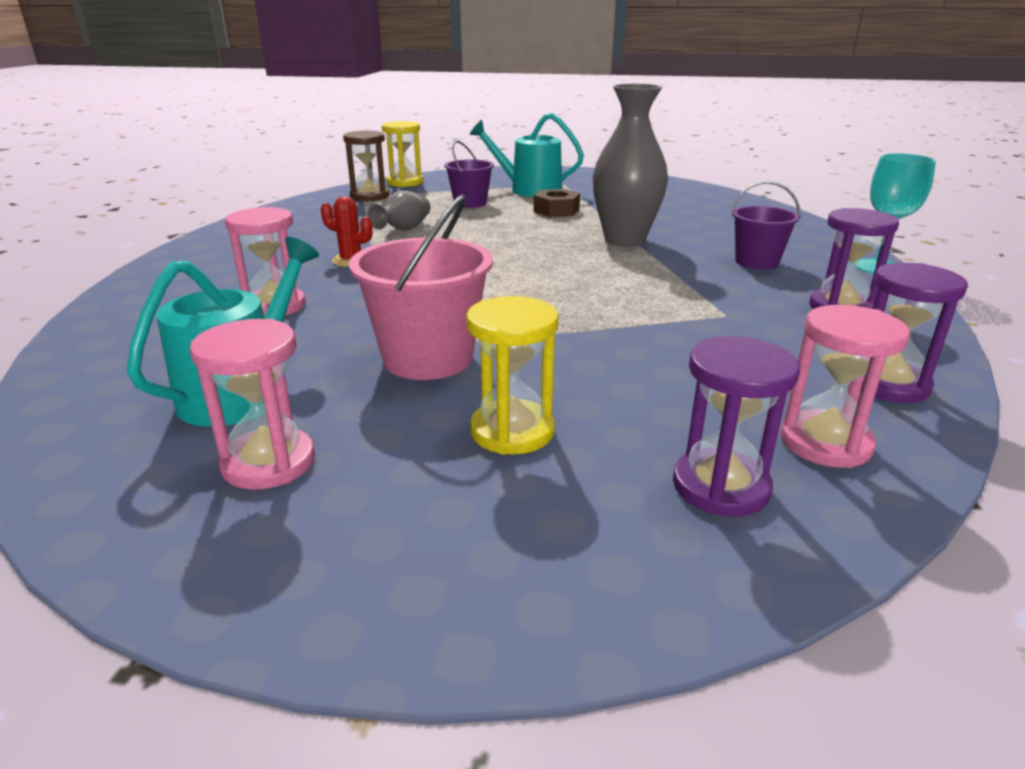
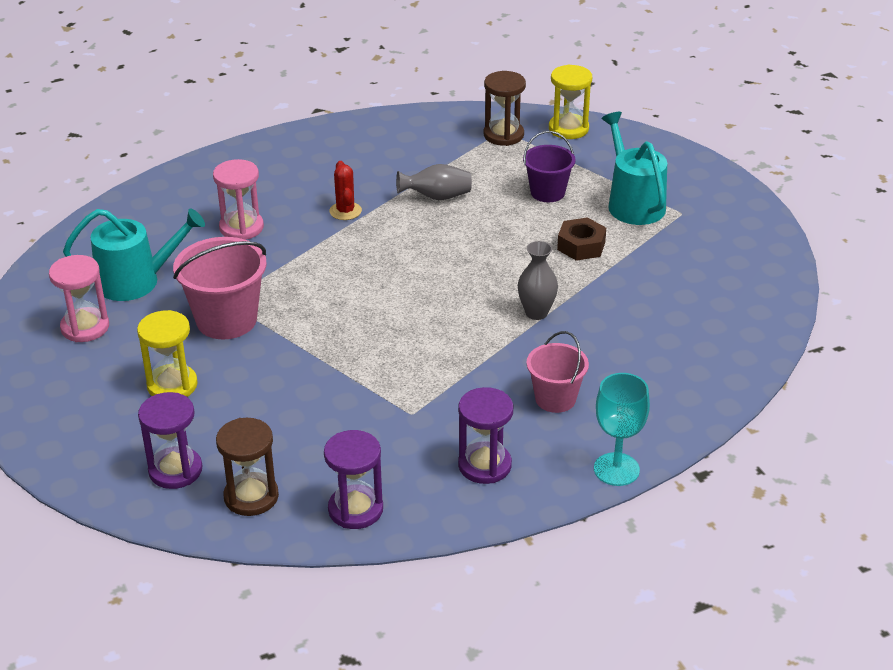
camera: 55 degrees right, 10 degrees up
(624, 240) = (536, 313): grey vase -> grey vase, size x0.56
(756, 262) = (555, 399): purple bucket -> pink bucket
(825, 443) = (251, 497): pink hourglass -> brown hourglass

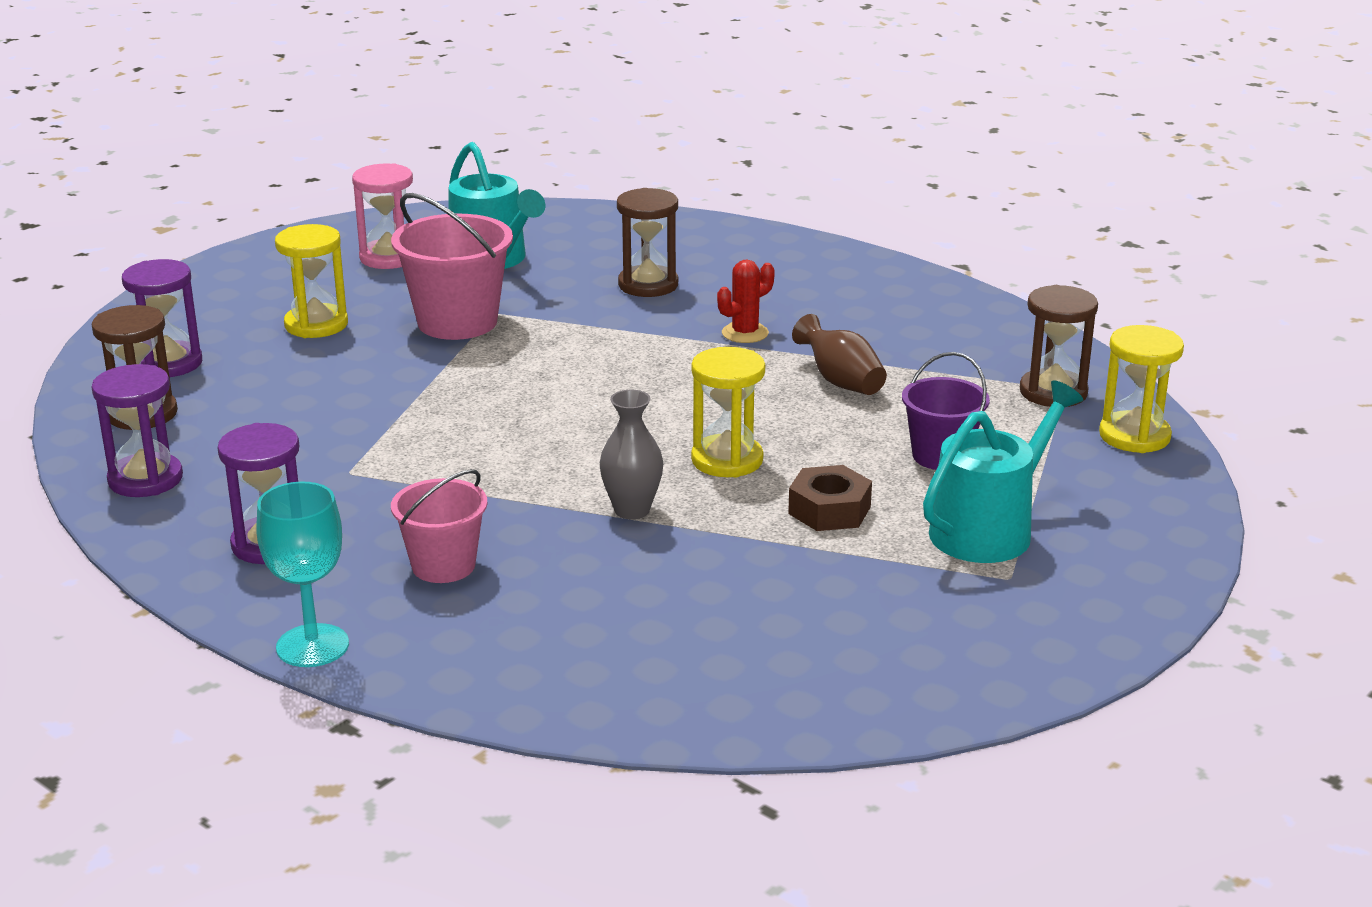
camera: 65 degrees right, 10 degrees down
(241, 228) = (648, 285): pink hourglass -> brown hourglass
(437, 197) = (841, 381): grey vase -> brown vase
(501, 263) = (727, 460): none -> yellow hourglass

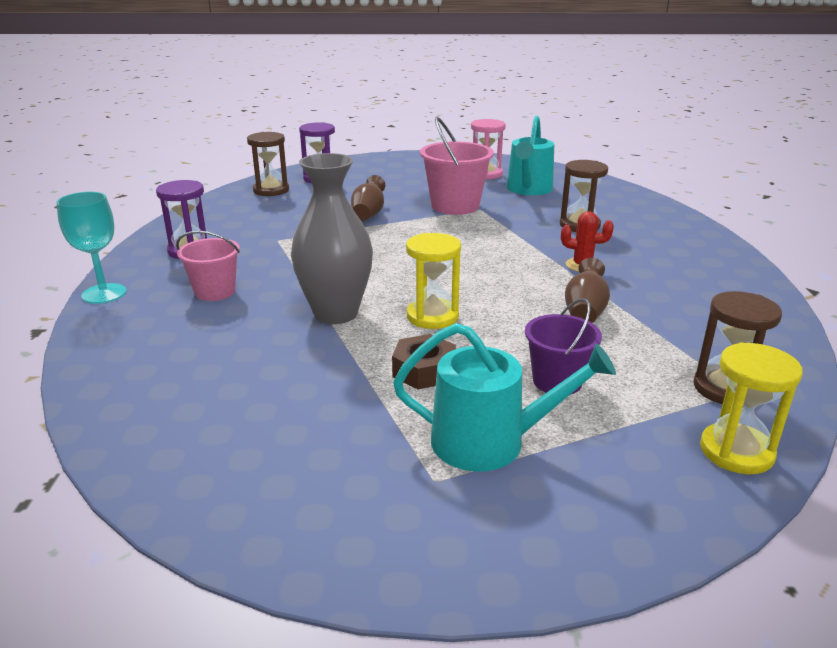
camera: 50 degrees right, 0 degrees up
(145, 479) = (217, 210): purple hourglass -> none
(316, 325) = (399, 186): yellow hourglass -> none
(377, 383) = (368, 214): none -> brown vase
(632, 510) = (336, 313): grey vase -> grey vase, size x1.79

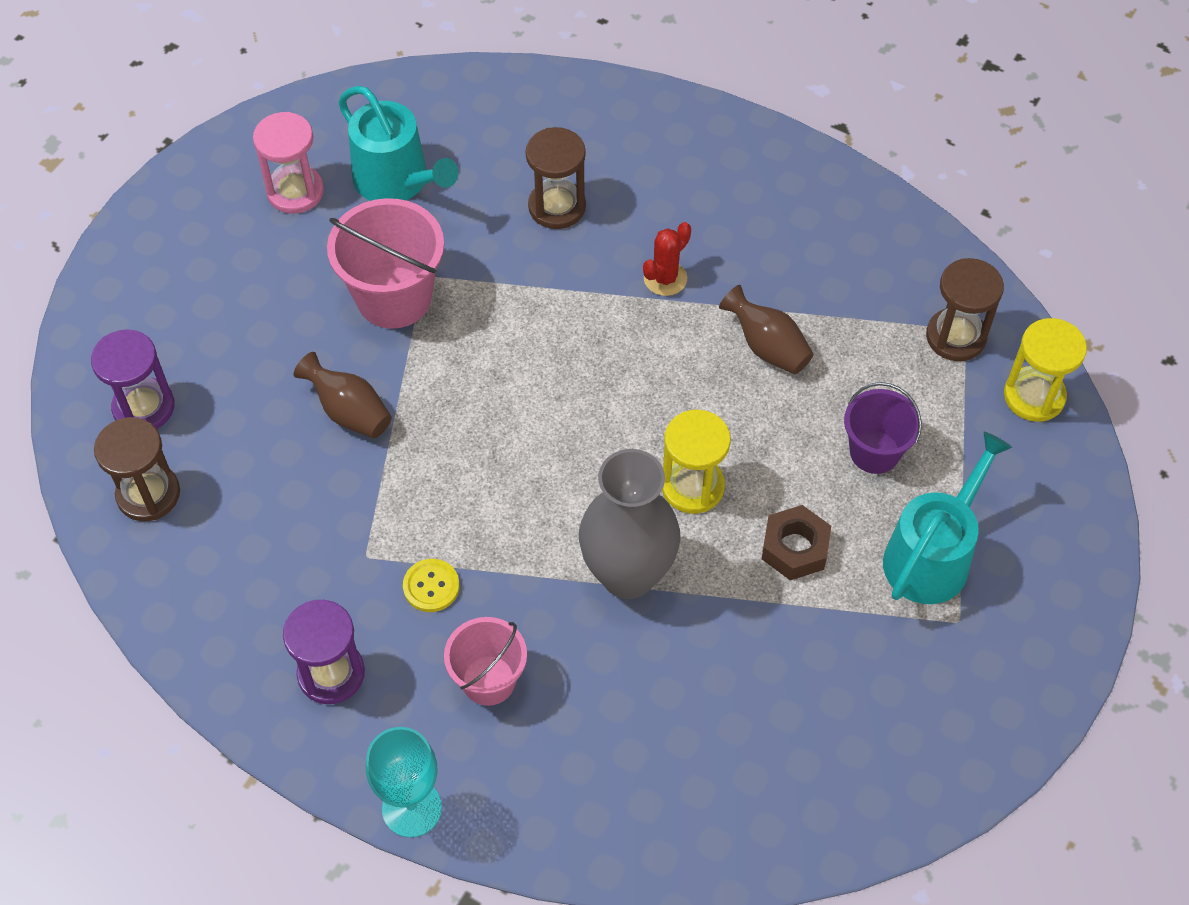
camera: 60 degrees left, 30 degrees up
(272, 260) = (431, 586): none -> yellow button

